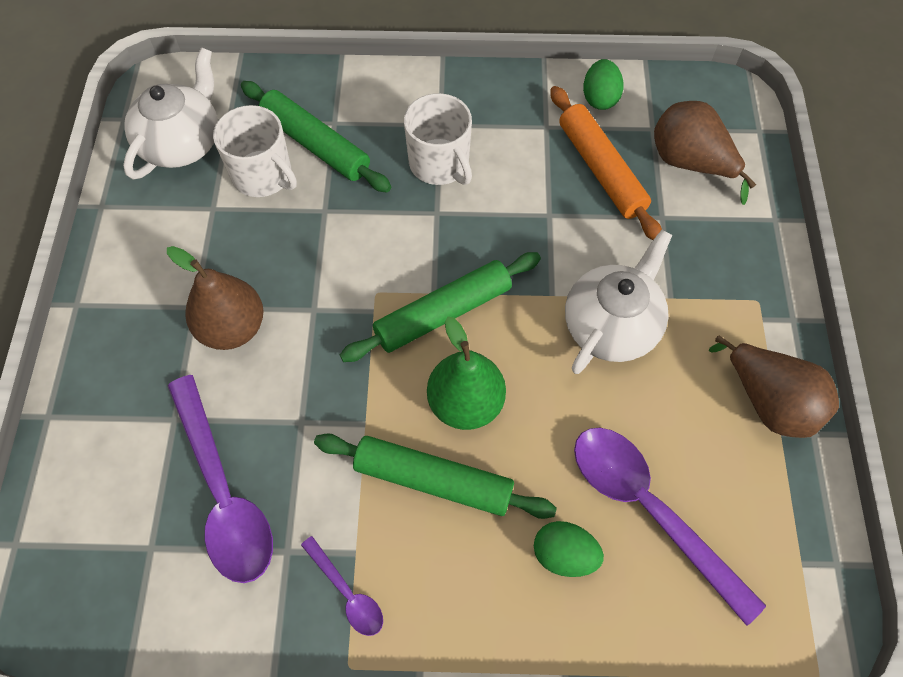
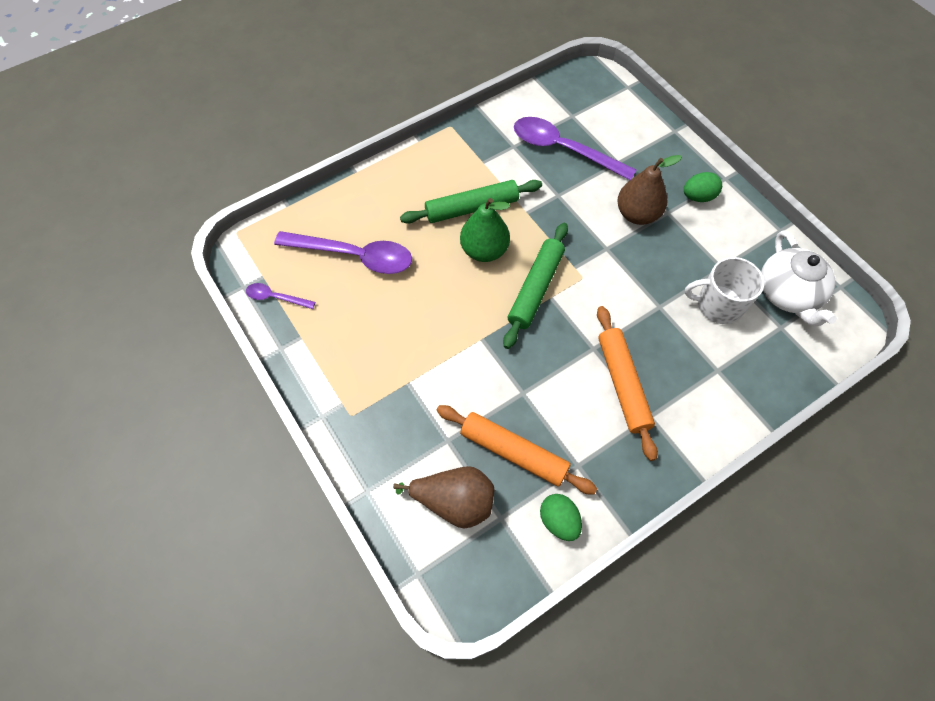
camera: 145 degrees right, 0 degrees up
(315, 144) = (711, 346): green rolling pin -> none
(347, 593) = (473, 147): purple spoon -> purple spoon (276, 297)
(440, 164) = (622, 384): white mug -> orange rolling pin
(564, 555) = (385, 214): green egg -> green egg (698, 197)
(611, 325) = (434, 341): white teapot -> none
(769, 402) = (315, 351): brown pear -> none

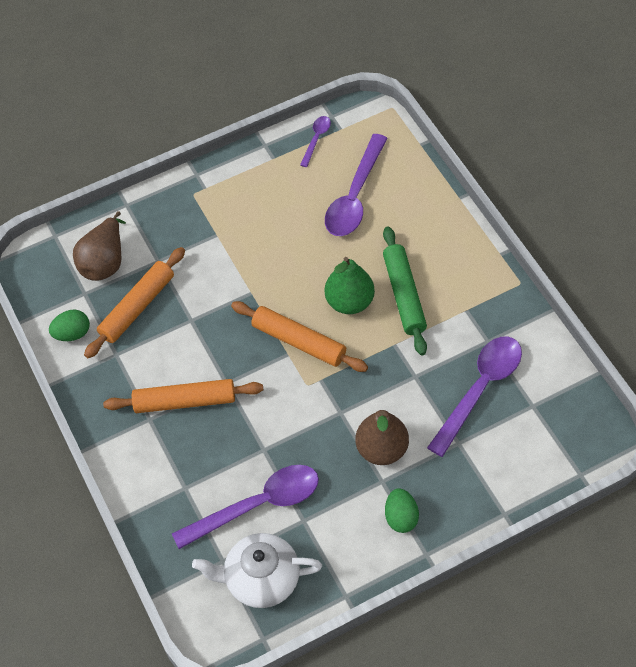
camera: 100 degrees right, 5 degrees down
(536, 289) = (299, 342): green rolling pin -> orange rolling pin
(718, 305) = (257, 505): white mug -> purple spoon

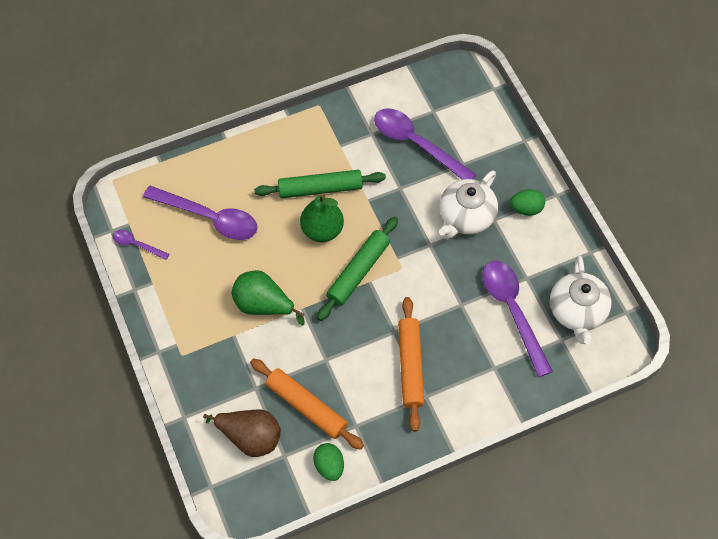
camera: 90 degrees left, 5 degrees up
(253, 257) = (263, 305): none -> green pear
(299, 342) = (358, 272): orange rolling pin -> green rolling pin
(382, 449) = (466, 217): brown pear -> white teapot

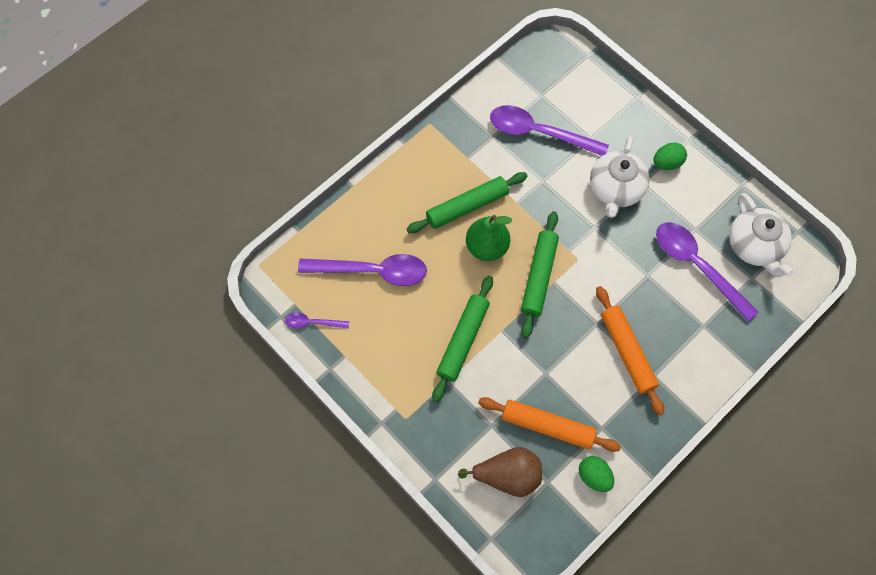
camera: 20 degrees left, 5 degrees up
(263, 305) = (463, 340): green pear -> green rolling pin

